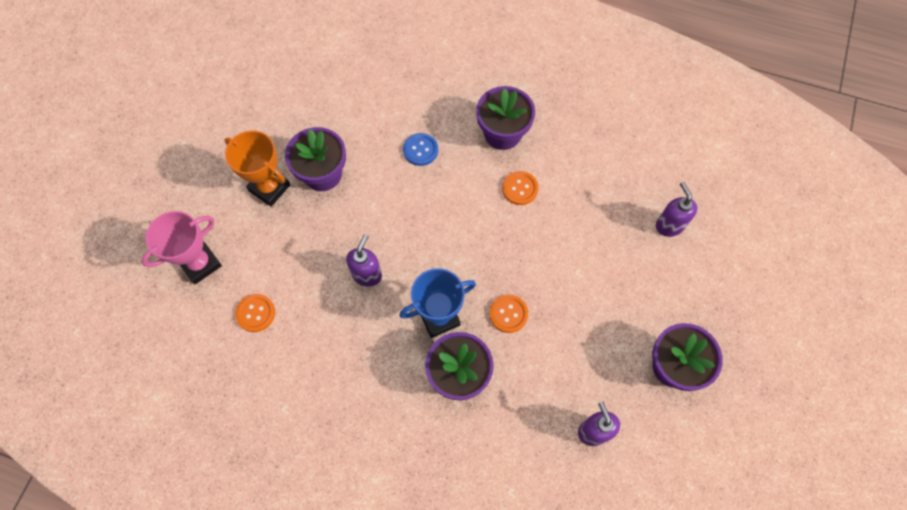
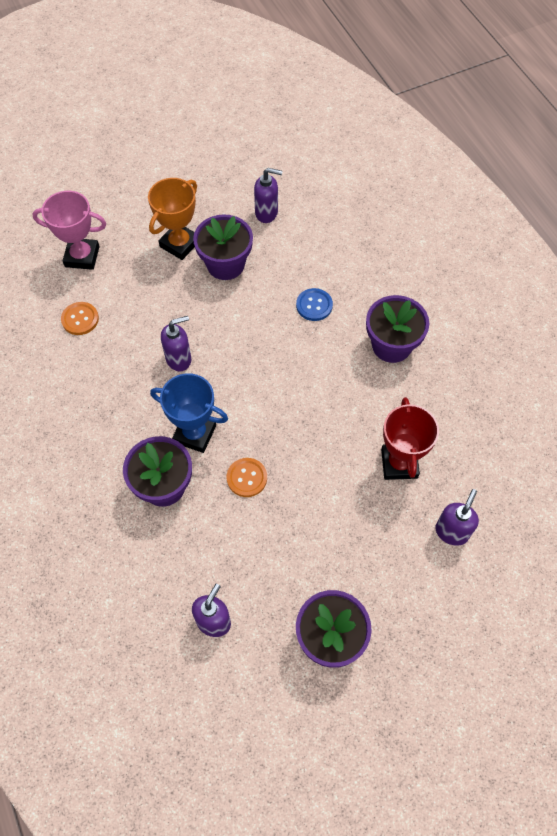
camera: 45 degrees right, 5 degrees down
(269, 188) = (180, 244): orange trophy -> orange trophy turned 45 degrees clockwise
(311, 109) = (267, 213): none -> purple soap dispenser
(520, 188) = (359, 397): orange button -> none
(592, 211) = (399, 463): none -> red trophy

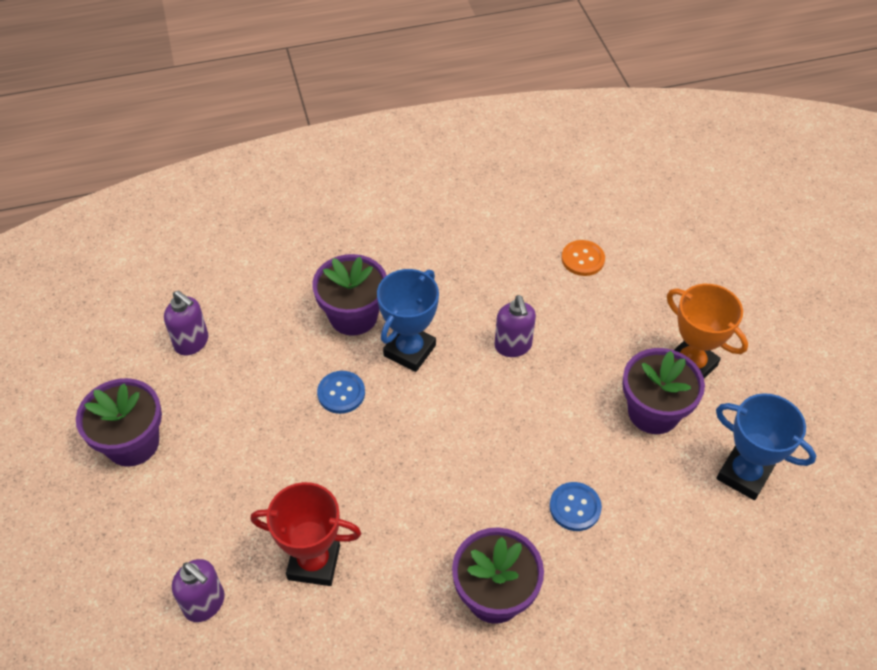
camera: 100 degrees right, 10 degrees down
(82, 256) = (674, 266): pink trophy -> none
(247, 478) = (341, 393): orange button -> blue button
(267, 213) = (744, 475): purple soap dispenser -> blue trophy

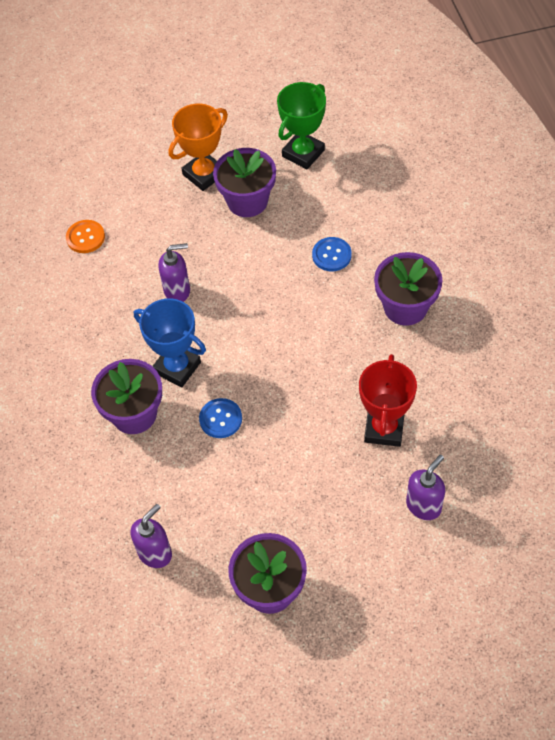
camera: 85 degrees left, 5 degrees up
(744, 475) = (303, 153): blue trophy -> green trophy

